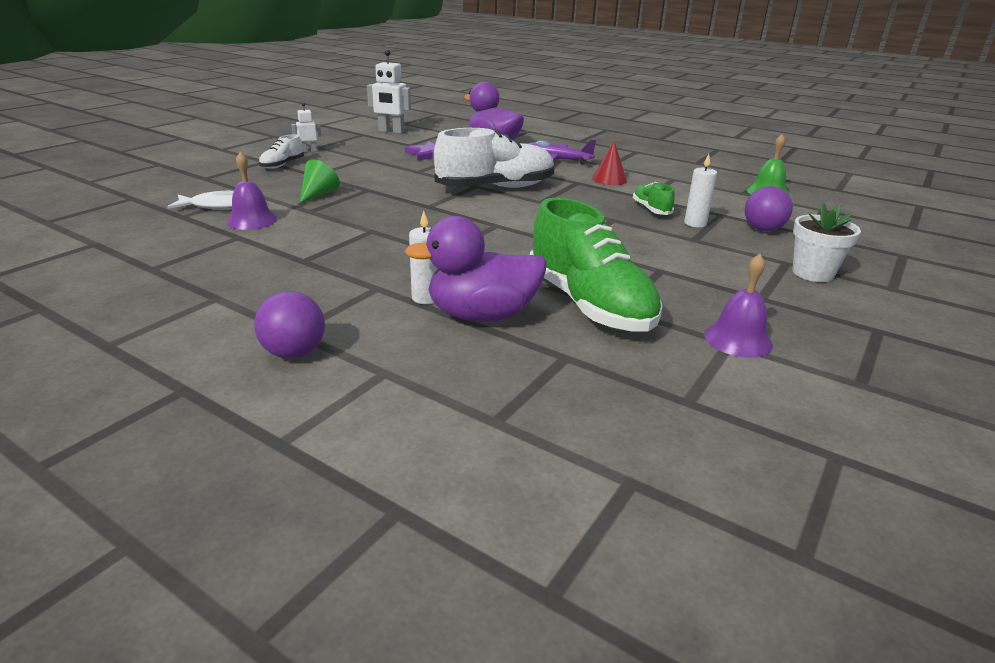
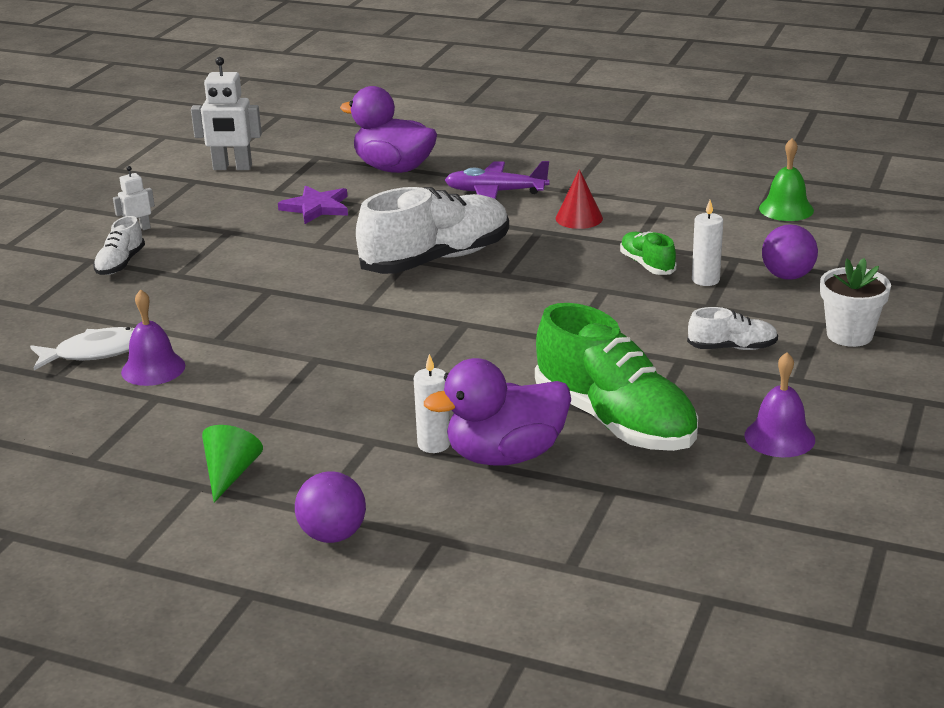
camera: 10 degrees left, 0 degrees up
(318, 194) = (209, 310): green cone -> green cone (230, 474)
(707, 268) = (732, 348): none -> white shoe

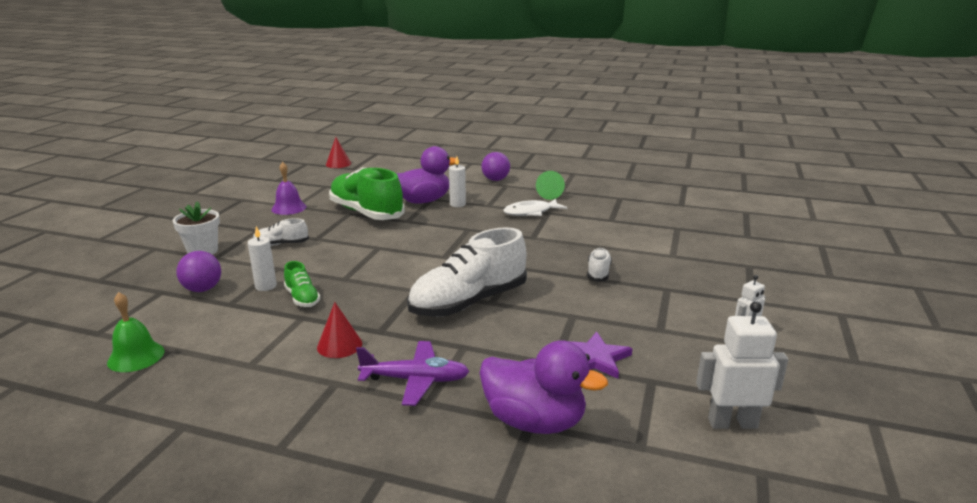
camera: 175 degrees right, 5 degrees down
(95, 352) = (669, 239): white fish -> white fish (531, 212)
(120, 264) = (722, 297): white shoe -> white shoe (598, 272)
(153, 368) = (625, 232): purple bell -> none
(761, 626) = (338, 164): none -> red cone

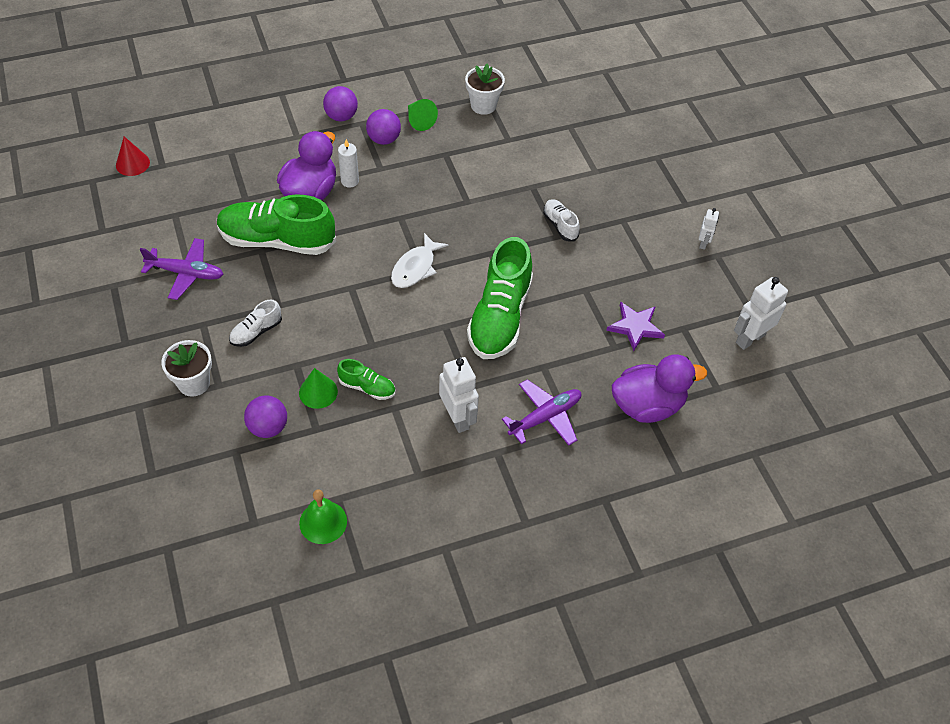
camera: 40 degrees left, 30 degrees up
(266, 286) = (318, 392): white candle -> green cone
(289, 208) = (186, 273): purple bell -> purple plane
(339, 345) = (458, 418): red cone -> white robot
(468, 302) = (500, 317): white shoe -> green shoe
(510, 195) = (384, 139): none -> purple ball
(531, 212) = (430, 161): white fish -> white fish (415, 268)
(611, 201) = (483, 105): none -> white flower pot

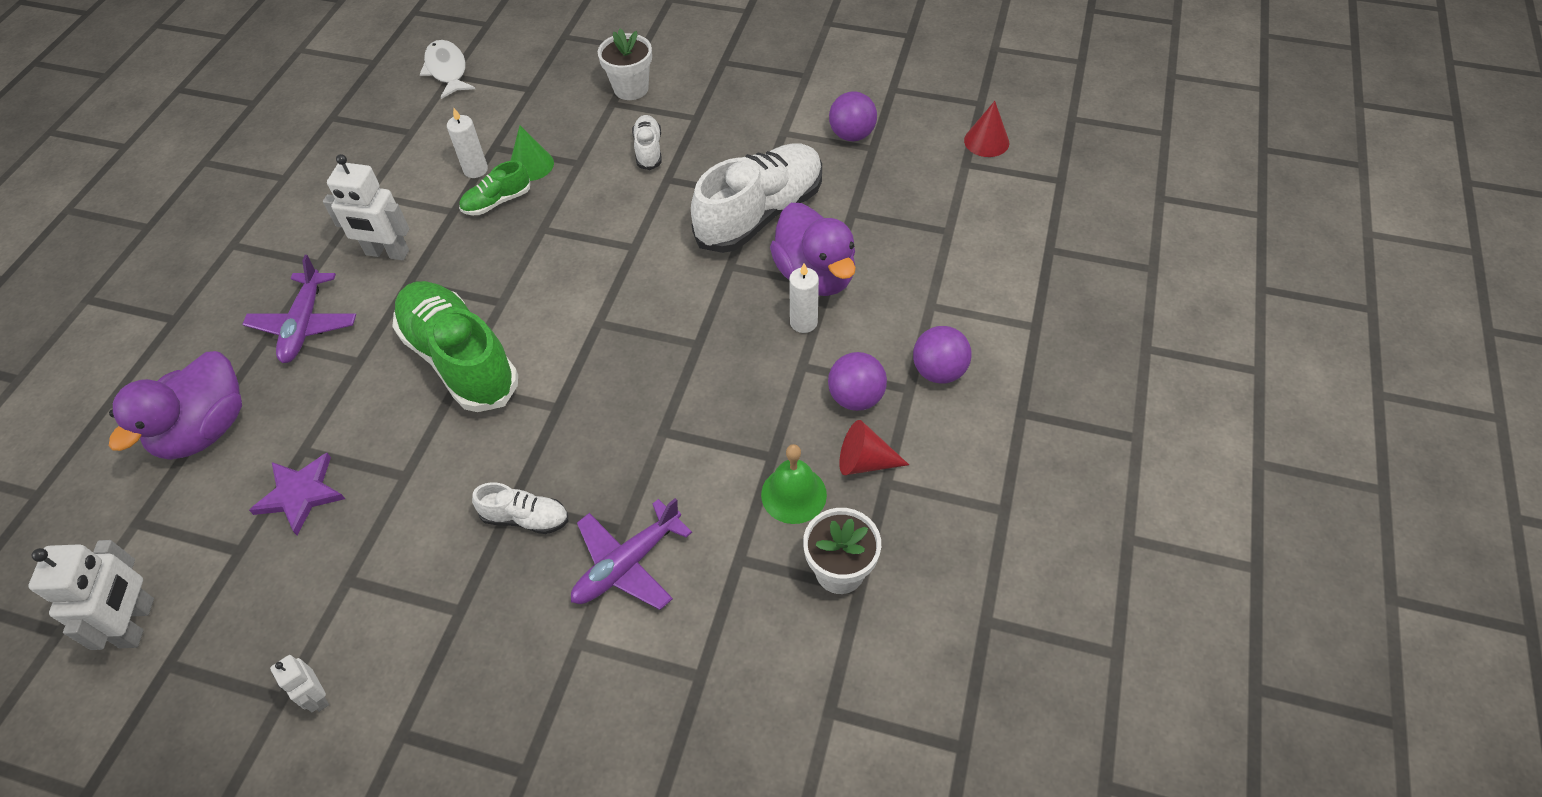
camera: 130 degrees right, 0 degrees up
(186, 273) = (776, 128): purple plane -> purple plane (627, 564)
(268, 427) = (531, 117): purple ball -> purple ball (852, 135)
(277, 240) = (760, 214): green shoe -> white shoe
(323, 522) = (401, 114): green bell -> green bell (793, 494)
(347, 423) = (475, 170): none -> white candle
(415, 268) = (606, 318): white fish -> white fish (447, 70)
(419, 121) = (864, 461): green cone -> red cone

